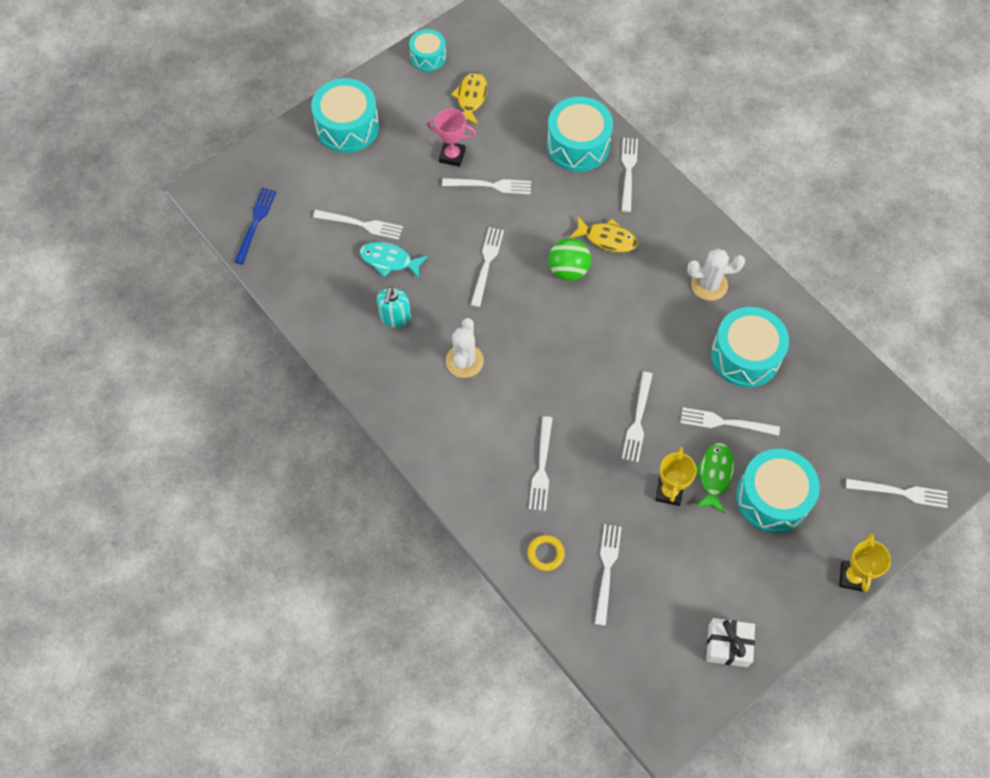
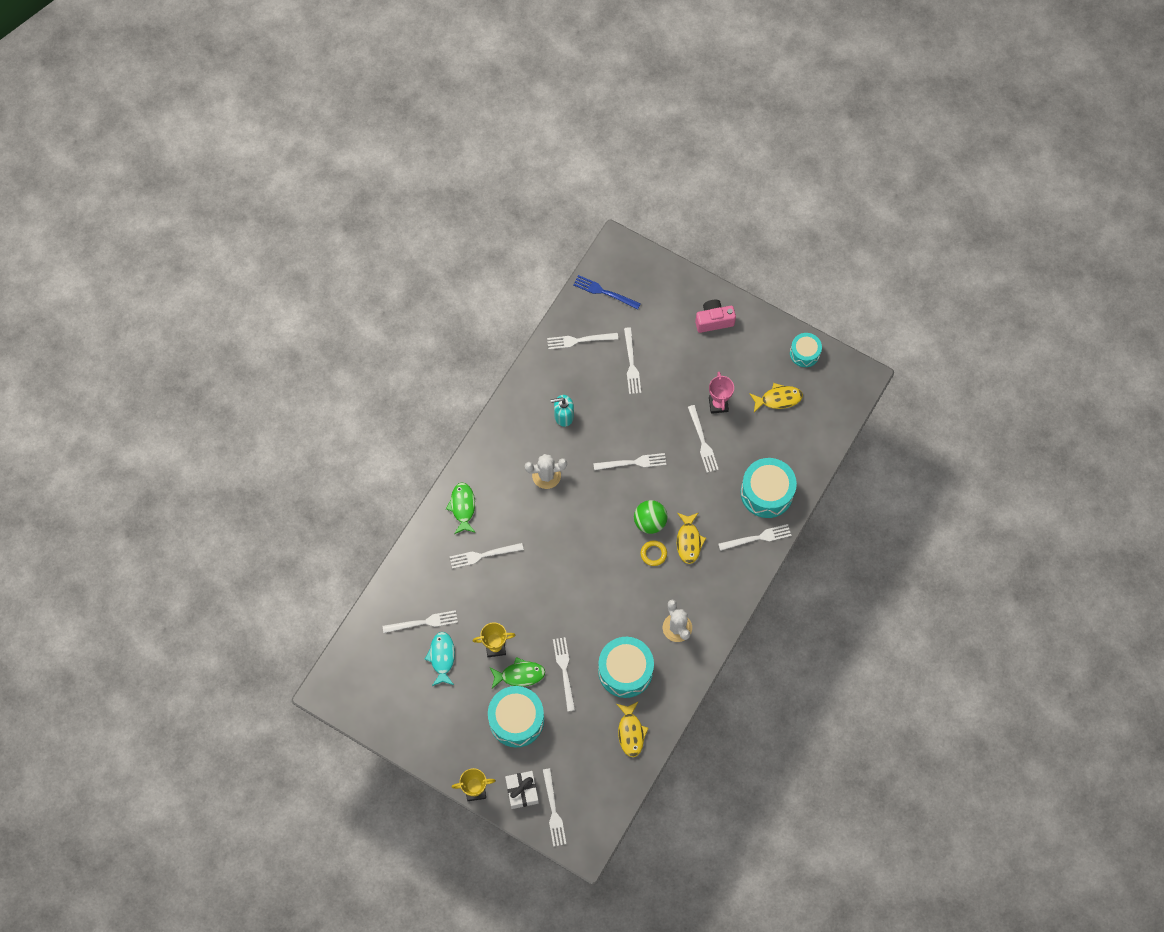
camera: 70 degrees right, 5 degrees up
(256, 223) = (604, 292): blue fork -> blue fork turned 150 degrees counterclockwise
(347, 127) = (714, 320): turquoise drum -> pink camera
(389, 260) = (608, 394): turquoise fish -> turquoise fish (442, 657)
(467, 471) = (462, 507): none -> green fish
(545, 554) = (421, 578): yellow ring -> yellow ring (653, 554)
(637, 420) = (543, 609): white fork -> white fork (579, 340)
(728, 645) = (397, 718): white gift -> white gift (522, 791)
(824, 375) = (631, 732): none -> yellow fish

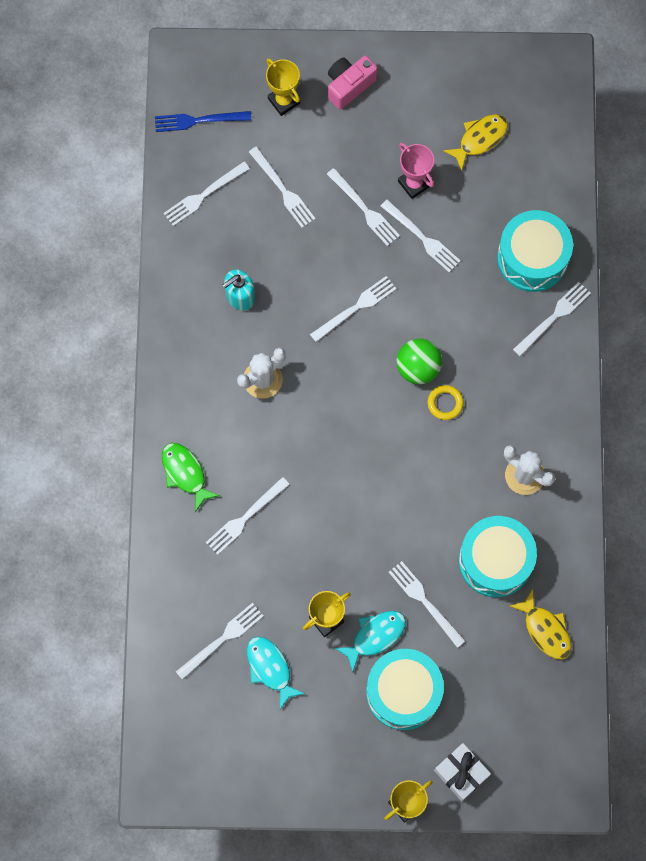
camera: 30 degrees left, 5 degrees up
(520, 675) = (375, 636): green fish -> turquoise fish
(553, 810) = (511, 774): white fork -> white fork (364, 209)
(666, 308) = (284, 101): none -> yellow trophy
(689, 541) = (477, 365): yellow fish -> none
(804, 353) = (478, 68): turquoise drum -> none

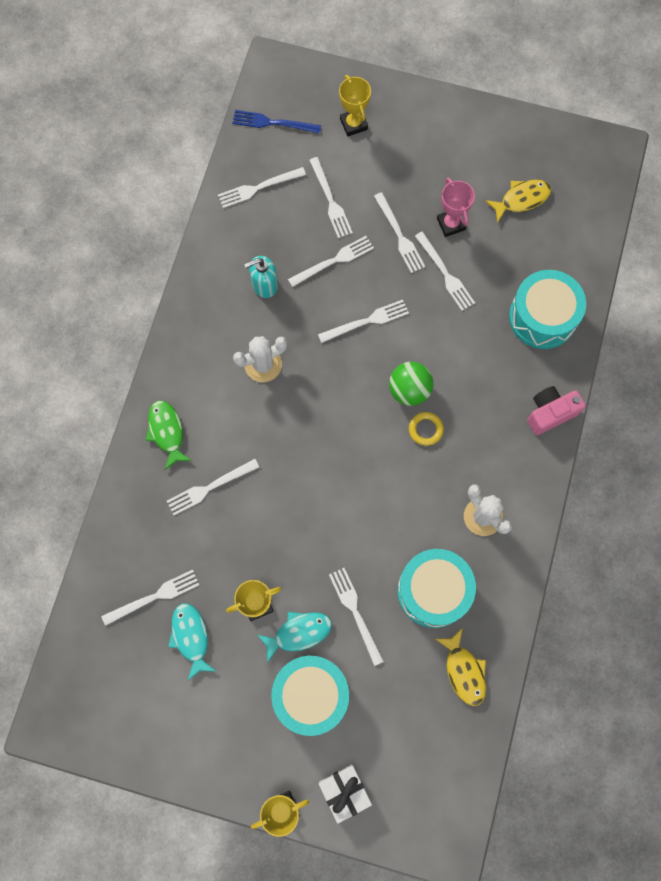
camera: 15 degrees right, 0 degrees up
(349, 86) = (415, 125): pink camera -> pink camera (550, 413)
(553, 317) = (548, 376): white fork -> white fork (334, 261)

